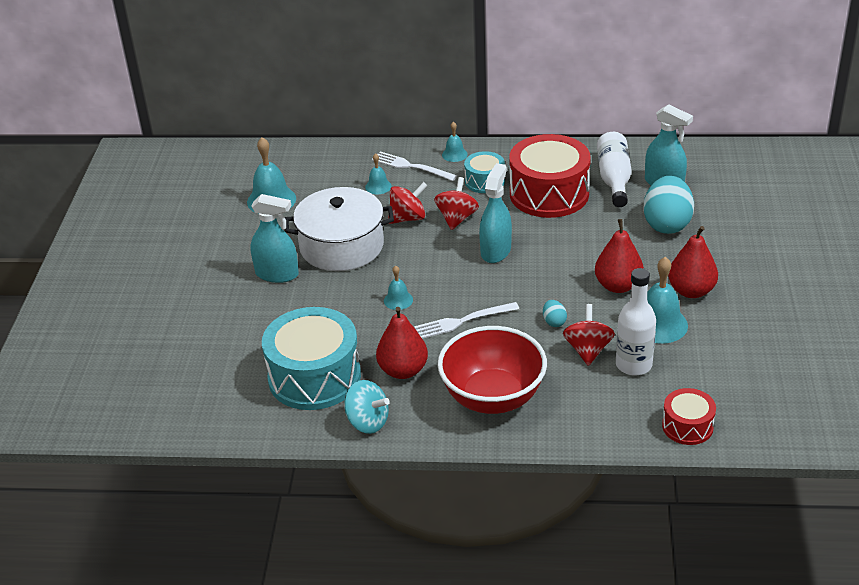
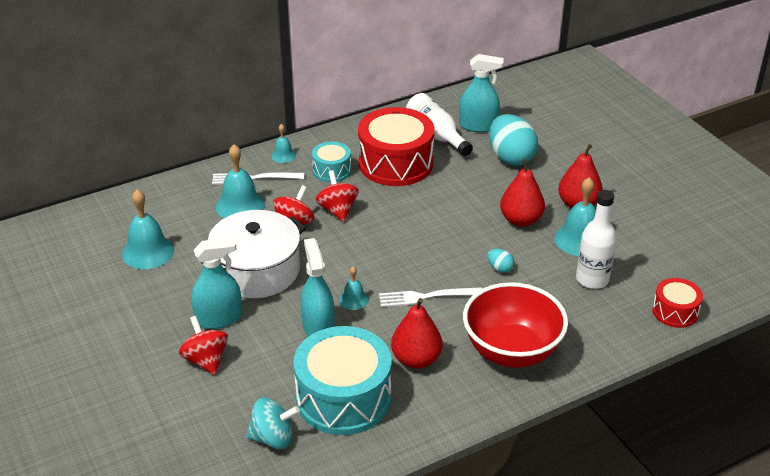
camera: 35 degrees left, 0 degrees up
(367, 422) = (429, 418): turquoise spinning top -> turquoise spinning top (273, 438)
(378, 186) = (240, 205): turquoise bell -> turquoise bell, size x1.86
(462, 321) = (426, 297): white fork -> white fork turned 45 degrees clockwise
(495, 251) = (397, 226): turquoise spray bottle -> turquoise spray bottle (318, 327)
(588, 350) = (547, 281): red spinning top -> red spinning top (206, 360)

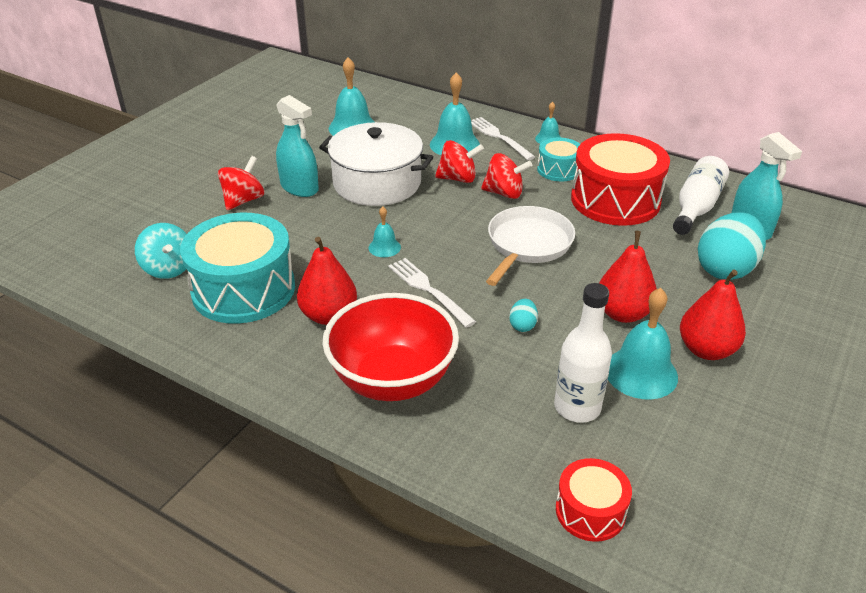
camera: 60 degrees right, 0 degrees up
(318, 327) = (329, 241): turquoise spray bottle -> none
(337, 210) = (504, 193): red spinning top -> red spinning top turned 60 degrees clockwise
(413, 227) = (527, 245): none -> white pan

